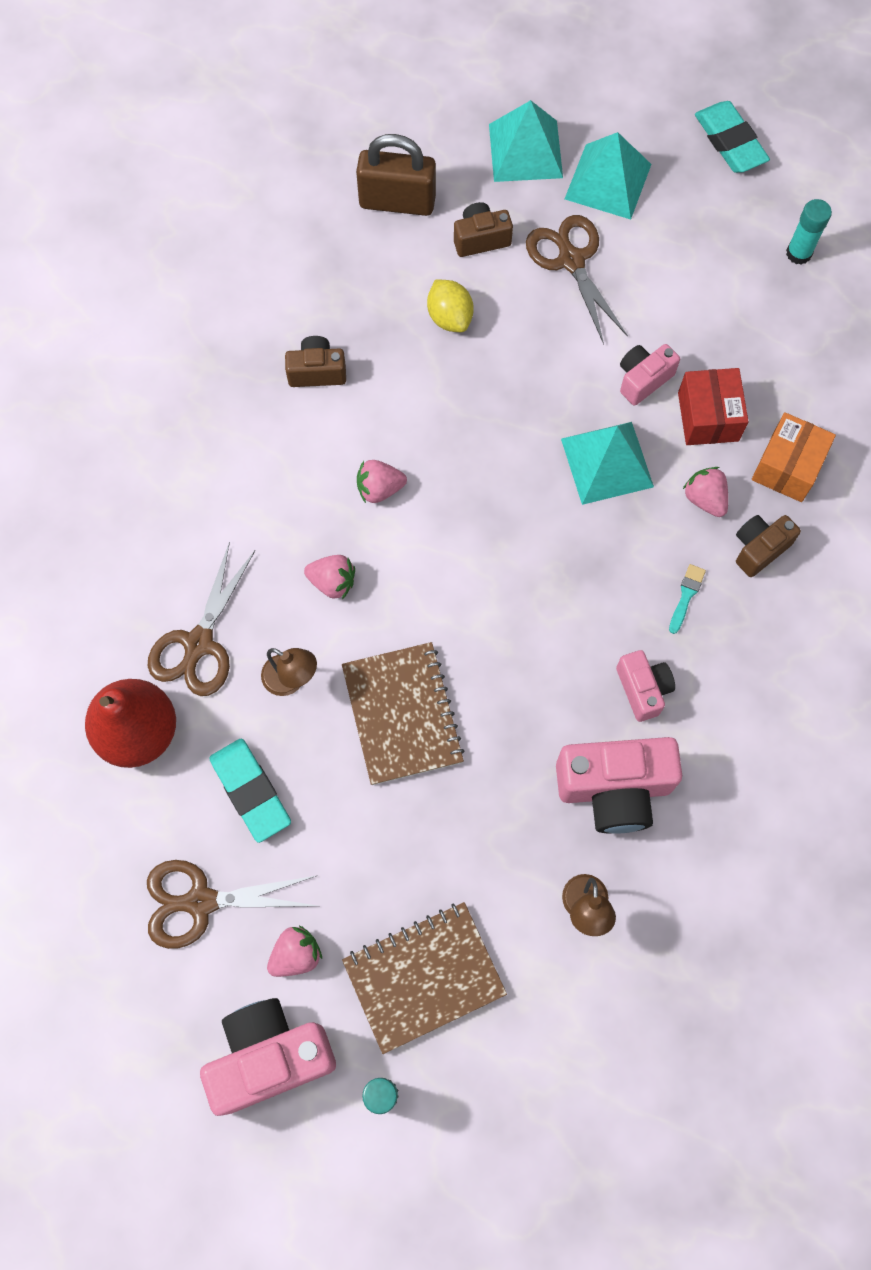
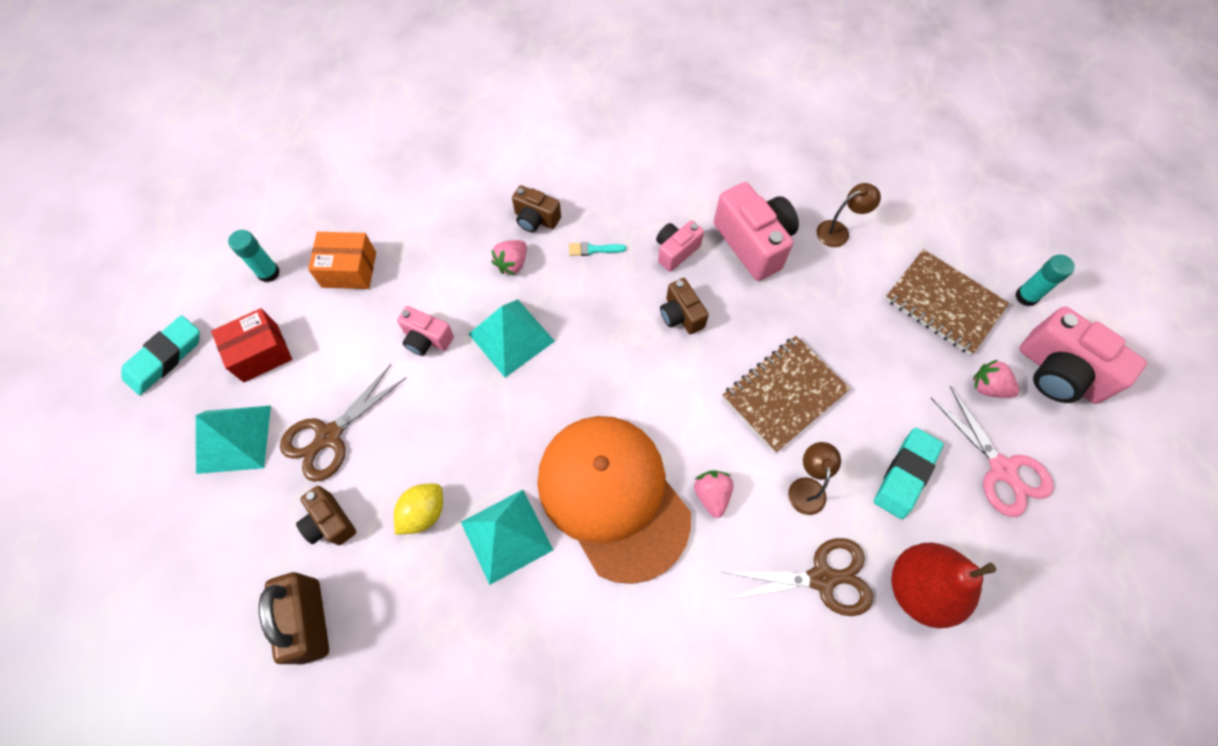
camera: 115 degrees left, 5 degrees down
(201, 901) = (1001, 469): brown scissors -> pink scissors
(317, 371) = (525, 606): brown camera -> brown camera (681, 315)
(379, 489) = (613, 496): pink strawberry -> orange cap
(525, 150) = (216, 524): turquoise pyramid -> turquoise pyramid (506, 536)
(708, 417) = (442, 284): red box -> red box (261, 353)
(787, 467) = (463, 222): orange box -> orange box (349, 269)

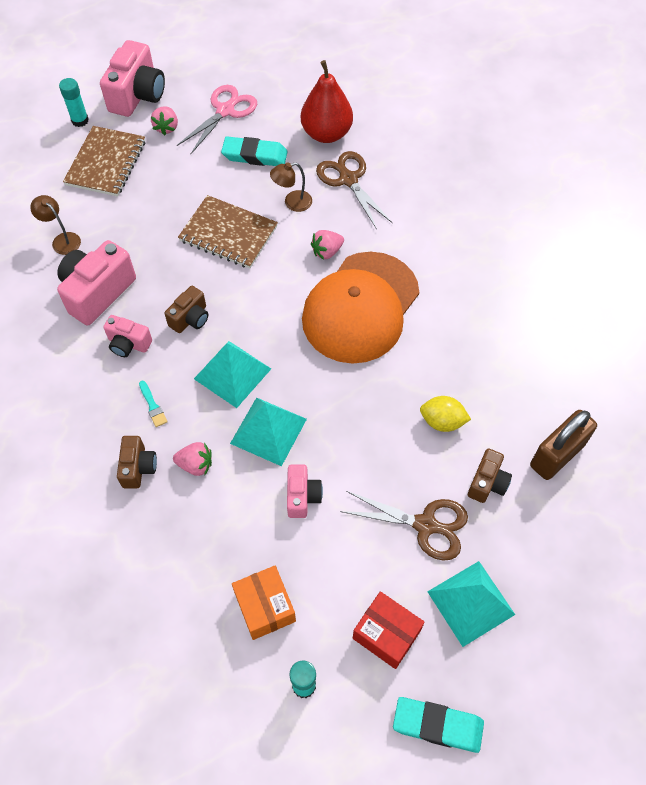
camera: 115 degrees left, 5 degrees down
(506, 536) = (426, 360): turquoise pyramid -> turquoise pyramid (232, 373)

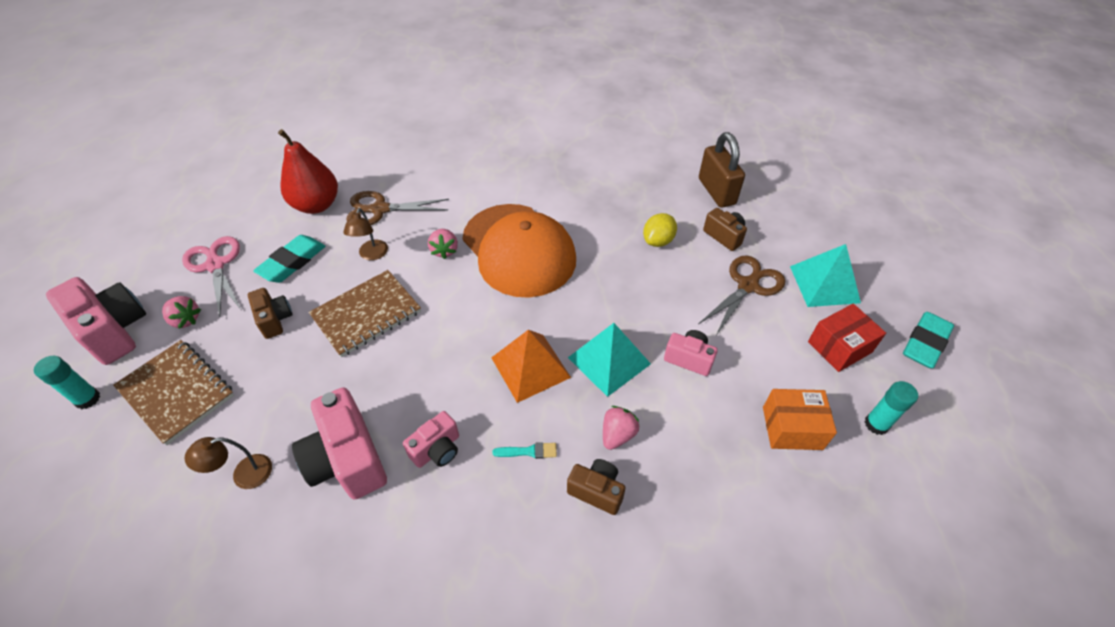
camera: 65 degrees left, 10 degrees down
(190, 318) = (444, 381): brown camera -> brown camera (275, 320)
(232, 373) = (530, 367): turquoise pyramid -> orange pyramid

